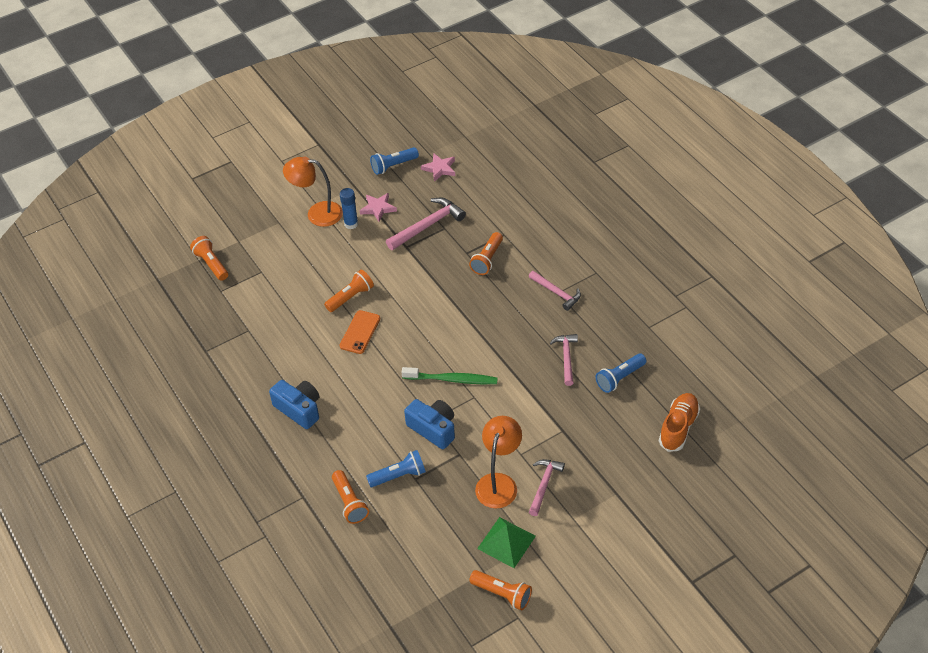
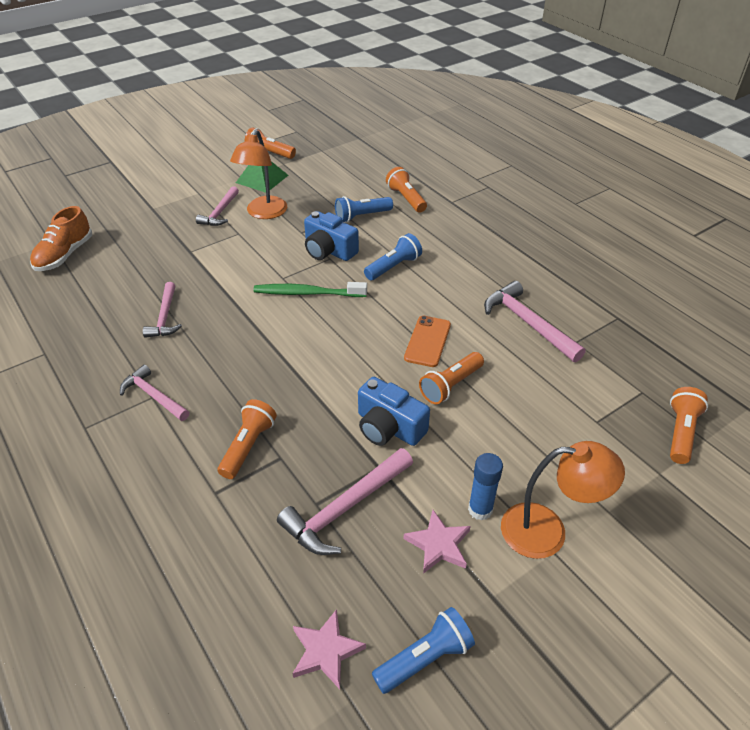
camera: 175 degrees right, 5 degrees down
(211, 264) = (681, 432): orange flashlight -> orange flashlight turned 120 degrees counterclockwise
(278, 347) = (528, 323): none -> pink hammer
(299, 409) = (479, 264): blue camera -> blue camera (389, 427)
(619, 378) = (108, 297): blue flashlight -> blue flashlight (394, 267)

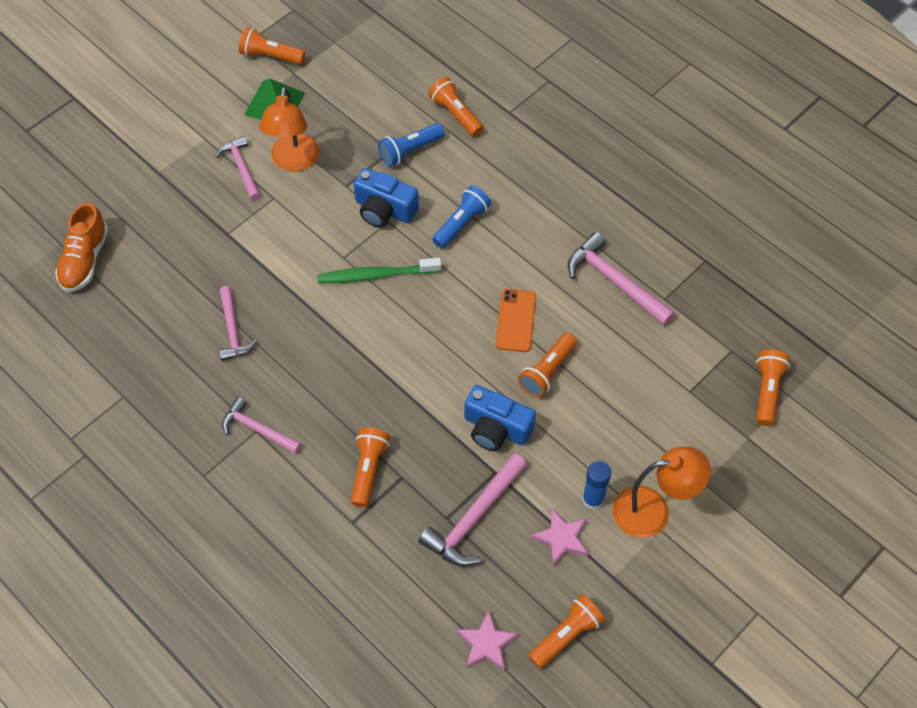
camera: 10 degrees left, 15 degrees up
(220, 212) = (241, 168): pink hammer -> pink hammer turned 150 degrees clockwise
(425, 658) = (566, 635): blue flashlight -> orange flashlight

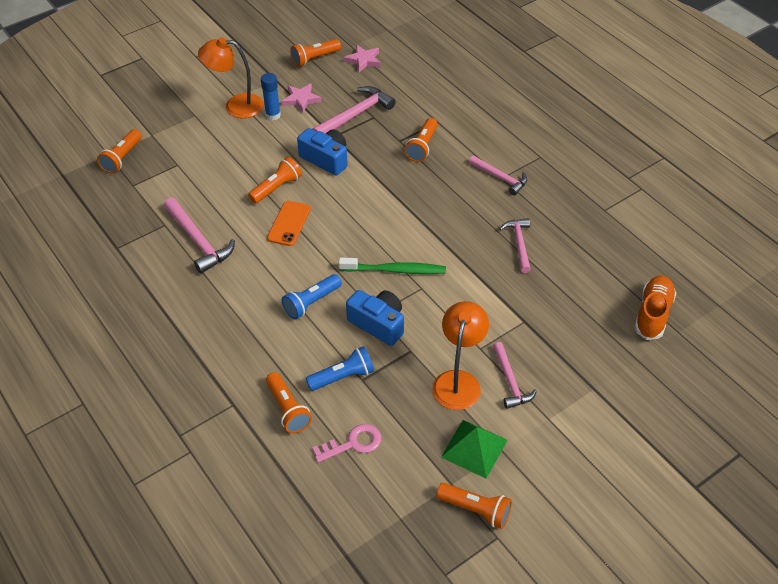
camera: 170 degrees left, 10 degrees down
(387, 93) = (353, 443): none -> pink key

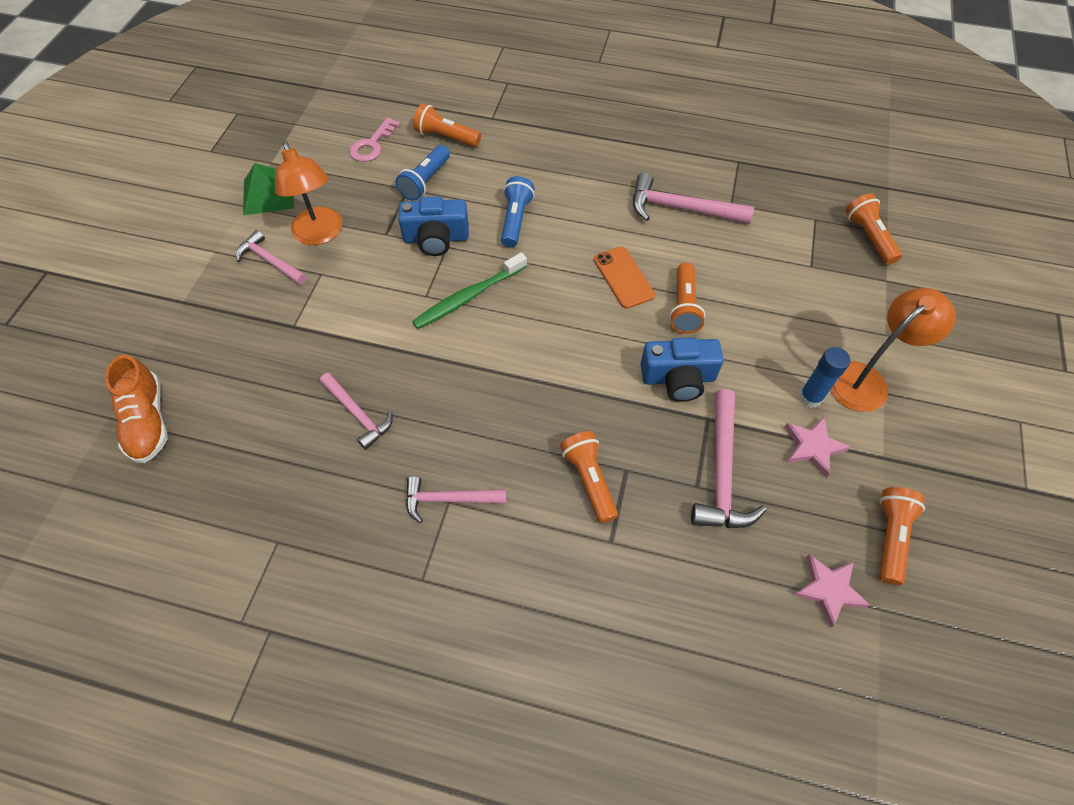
camera: 140 degrees right, 10 degrees up
(476, 510) = (238, 157): orange flashlight -> none

